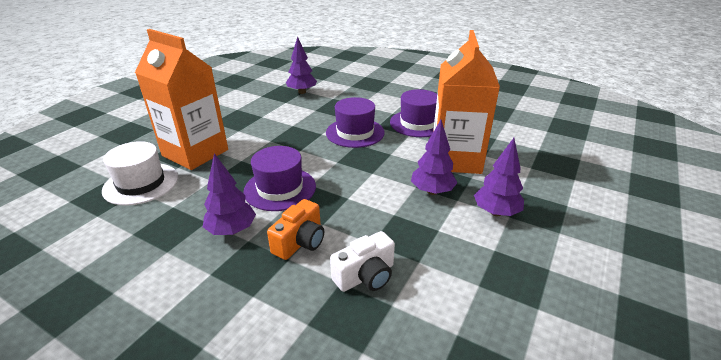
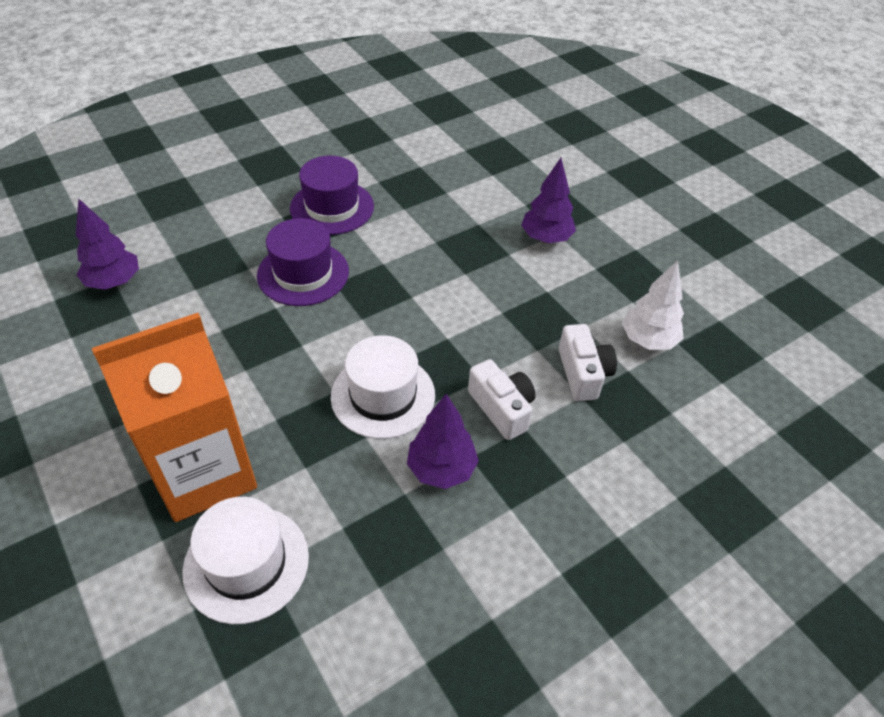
camera: 65 degrees left, 15 degrees up
(280, 188) = (383, 395): purple hat -> white hat
(300, 242) = (502, 408): orange camera -> white camera
(432, 191) = (483, 265): purple tree -> none
(440, 309) = (648, 340): none -> white tree
(455, 159) = (437, 218): orange carton -> none

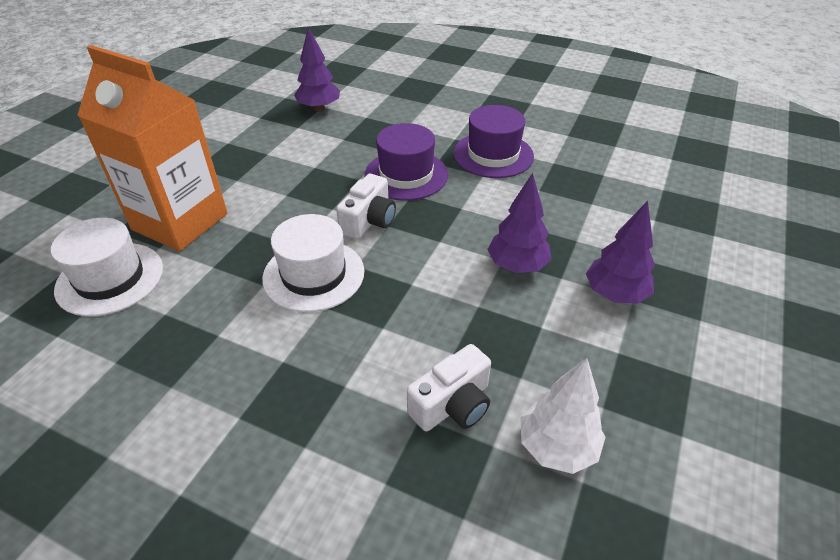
camera: 60 degrees right, 5 degrees down
(441, 469) = (257, 347): purple tree -> purple tree (517, 266)
(502, 408) = (356, 358): white camera -> white camera (369, 221)

